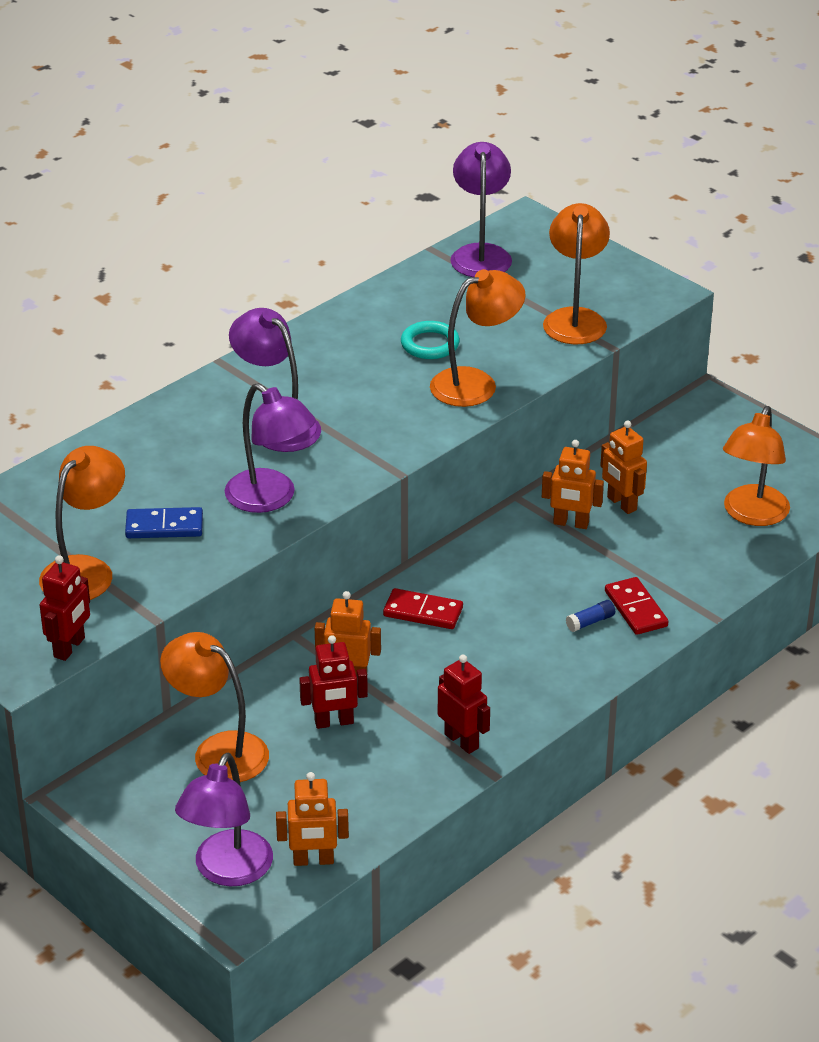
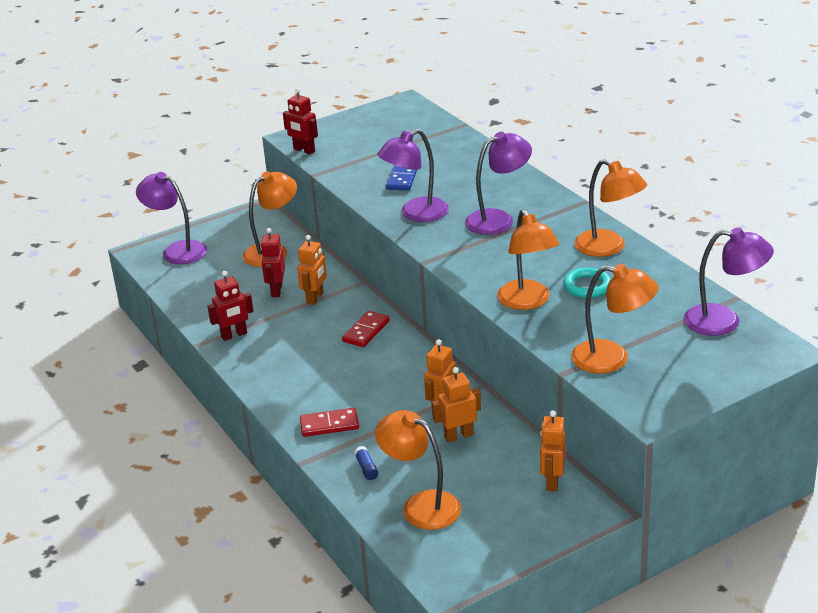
camera: 105 degrees right, 5 degrees down
(86, 570) = (370, 155): orange lamp -> orange lamp (608, 248)
(313, 860) = (167, 277): orange robot -> orange robot (552, 481)
(590, 622) = (324, 401): blue glue stick -> blue glue stick (366, 468)

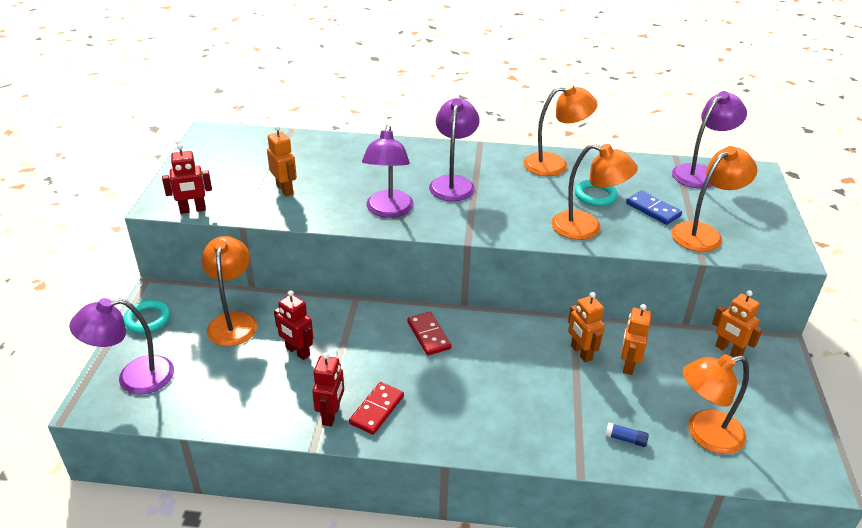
camera: 55 degrees left, 5 degrees up
(233, 222) = (147, 319): none -> turquoise ring
(315, 298) = (342, 336): orange robot -> orange robot (285, 189)
(329, 425) = (541, 428): red domino -> red domino (377, 410)
(402, 178) = (324, 190): blue domino -> blue domino (653, 210)

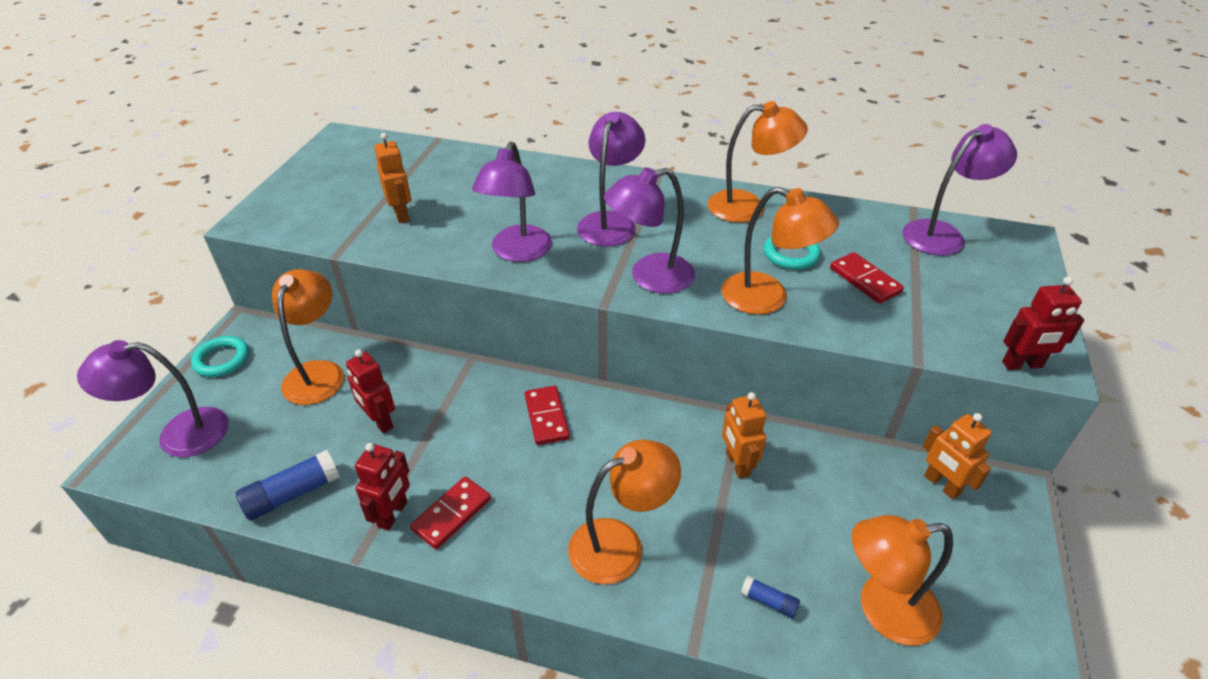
camera: 10 degrees right, 5 degrees up
(193, 210) = (284, 231): red robot -> red robot (1022, 365)
(245, 410) = (292, 494): none -> blue glue stick
(495, 220) = (649, 277): none -> purple lamp
(628, 365) = (797, 489): orange robot -> none
(653, 210) = (865, 280): blue domino -> red domino
(704, 233) = (929, 321): orange lamp -> orange lamp (620, 544)

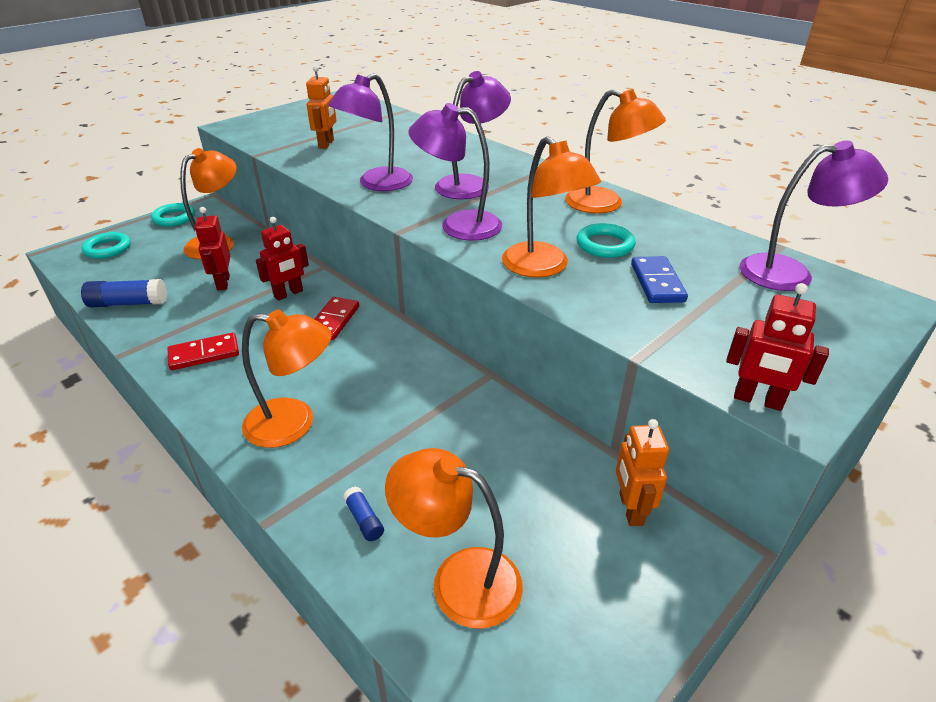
camera: 30 degrees right, 5 degrees down
(179, 434) = (108, 248): purple lamp -> turquoise ring
(393, 514) = (170, 338): red robot -> red robot (288, 294)
(737, 464) = (447, 410): orange robot -> none
(865, 280) = (657, 282): red domino -> blue domino

